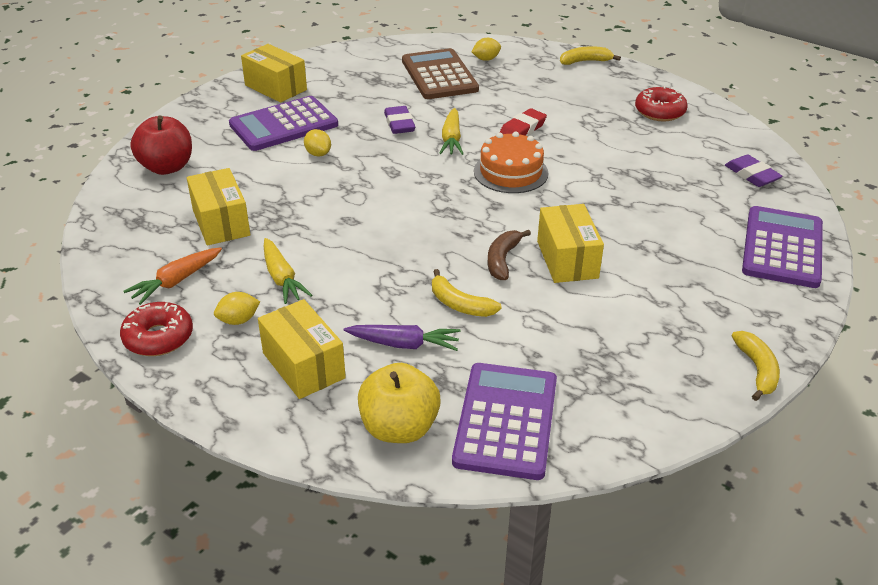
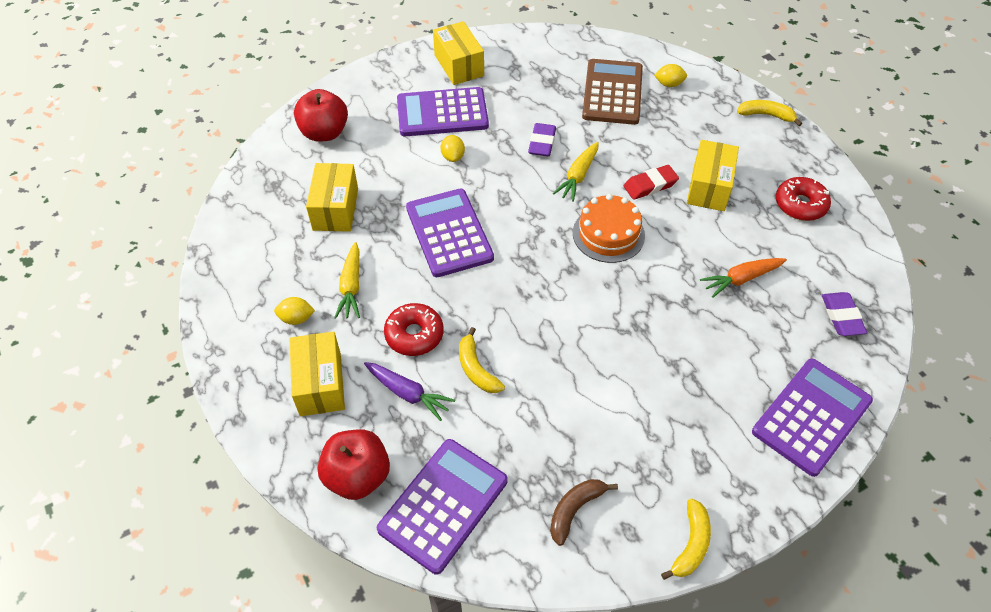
camera: 25 degrees right, 15 degrees up
(158, 337) = (231, 313): red donut -> red donut (414, 335)
(176, 281) = (271, 260): orange carrot -> orange carrot (741, 279)
(356, 210) = (449, 233): none -> purple calculator
(399, 428) = (358, 476): yellow apple -> red apple
(502, 260) = (541, 334): brown banana -> brown banana (575, 510)
(567, 259) = (597, 354): yellow box -> yellow box (709, 187)

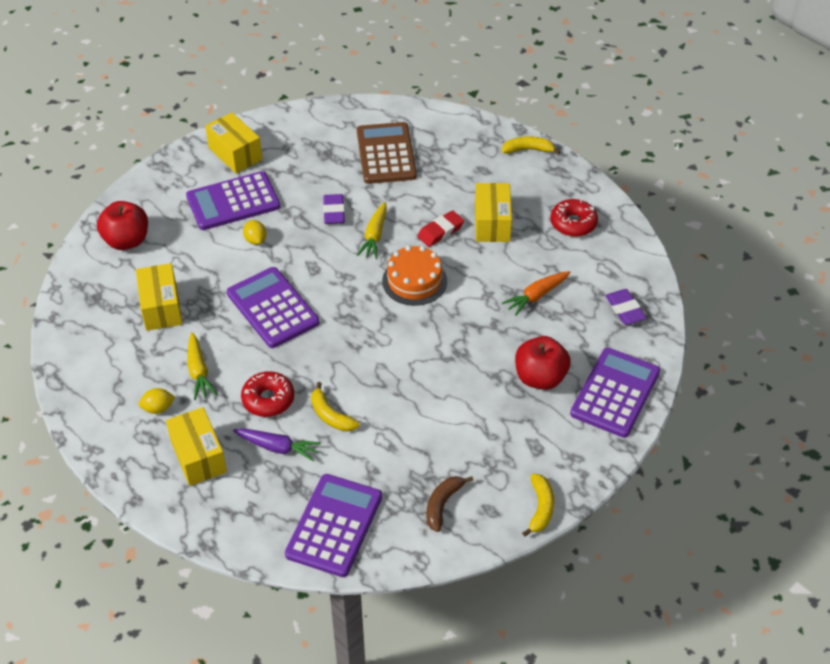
camera: 15 degrees left, 5 degrees down
(358, 476) = (255, 520): red apple -> red apple (540, 378)
(669, 84) = (435, 137): yellow lemon -> none

